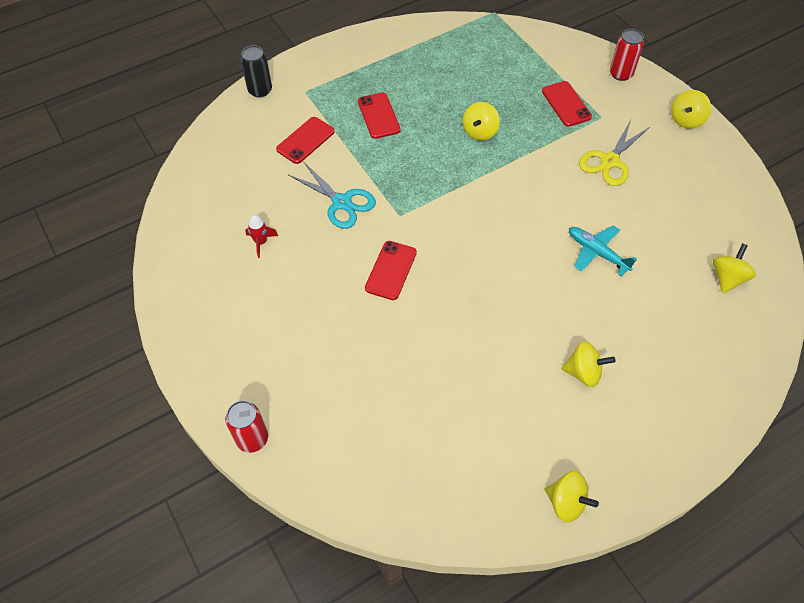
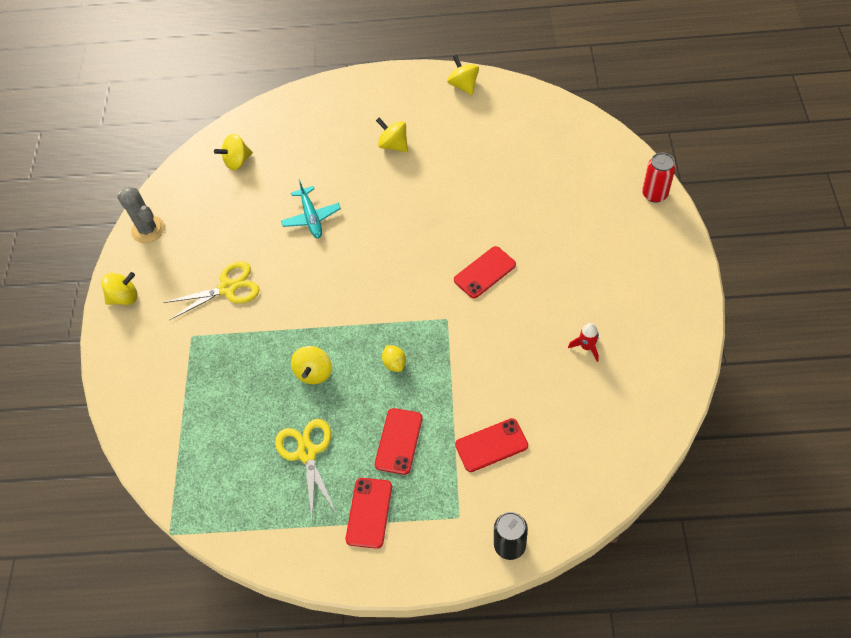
camera: 145 degrees left, 0 degrees up
(341, 202) = (492, 355): turquoise scissors -> none
(420, 163) = (395, 363): none -> yellow lemon
(441, 83) = (307, 453): none -> yellow scissors
(480, 132) = (314, 372): yellow spinning top -> yellow spinning top turned 135 degrees clockwise
(566, 104) = (209, 365): red phone -> red phone (369, 512)
(621, 74) = (126, 376): red can -> none
(733, 178) = (148, 229): none -> grey cactus

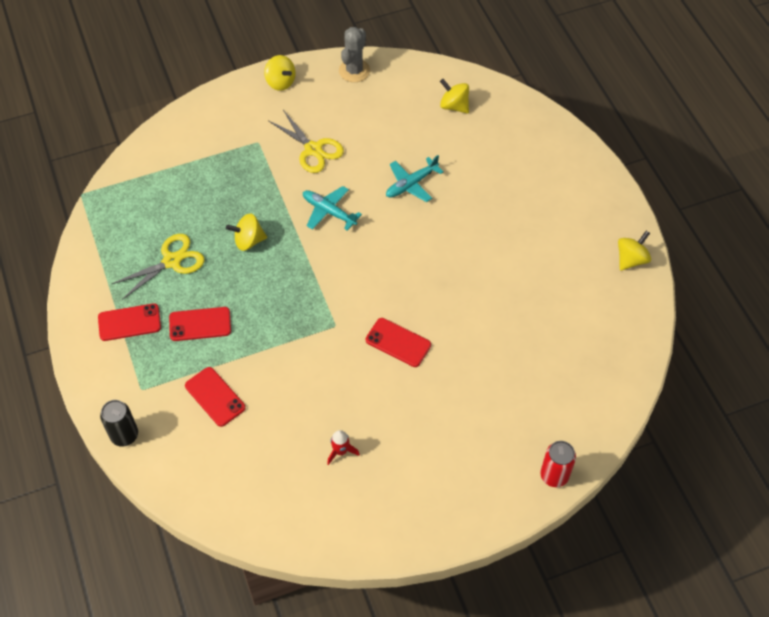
camera: 65 degrees right, 0 degrees up
(311, 292) = (329, 212): none -> turquoise plane
(393, 145) = (524, 222): yellow spinning top -> none
(395, 363) = (275, 298): yellow lemon -> none

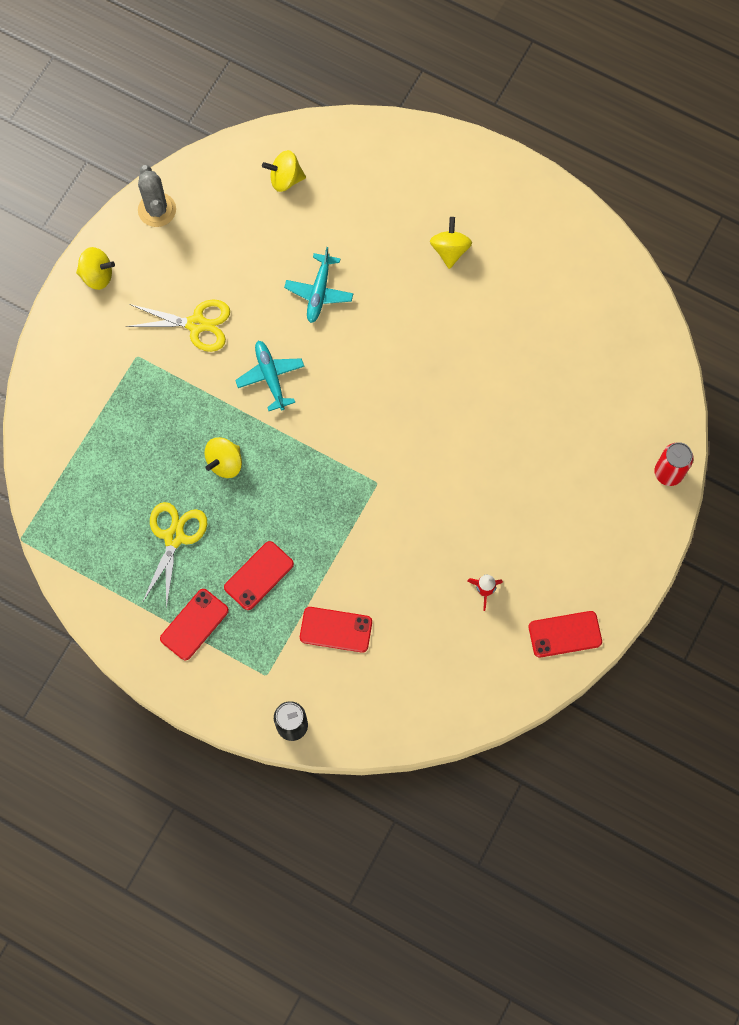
camera: 40 degrees left, 15 degrees up
(329, 212) = (270, 377): turquoise plane -> turquoise plane turned 75 degrees clockwise
(398, 342) = (444, 456): red phone -> red phone (565, 634)
(631, 259) = (570, 223): yellow spinning top -> yellow spinning top (450, 250)

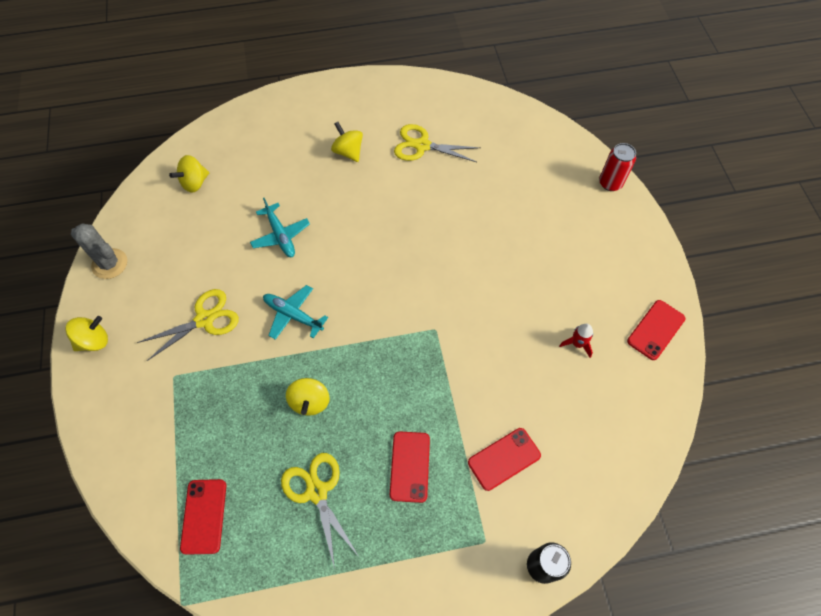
camera: 40 degrees left, 10 degrees down
(194, 624) = (392, 550): red phone -> red phone (204, 516)
(525, 296) = (422, 146): none -> yellow scissors

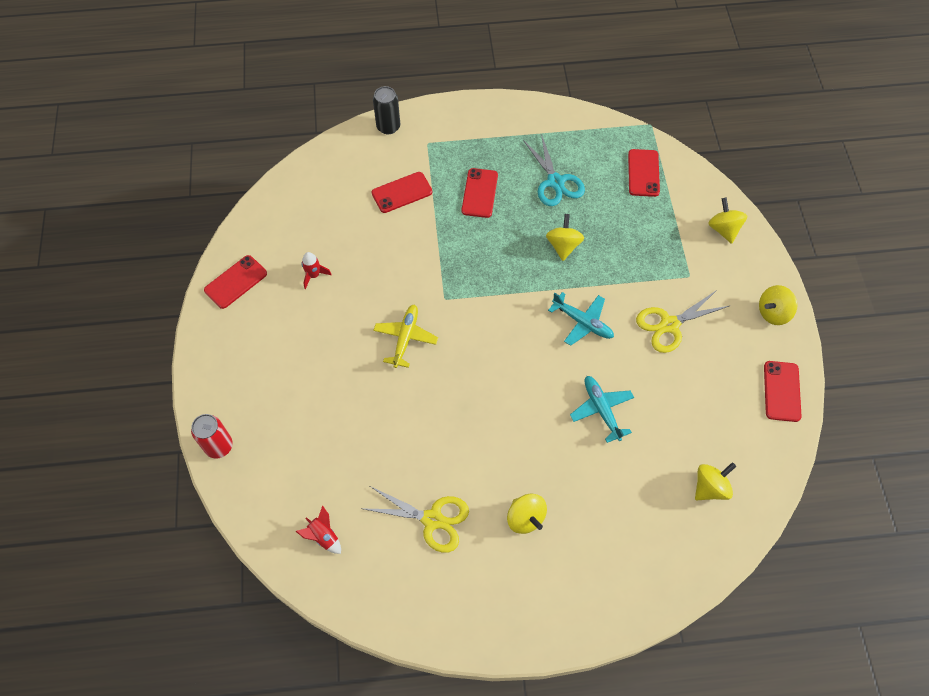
camera: 175 degrees left, 0 degrees up
(109, 264) = (781, 391): grey cactus -> red phone
(121, 439) = (723, 229): none -> yellow spinning top
(317, 492) = (555, 182): yellow scissors -> turquoise scissors
(468, 285) = (405, 338): none -> yellow plane
(505, 130) = (323, 536): none -> red rocket

